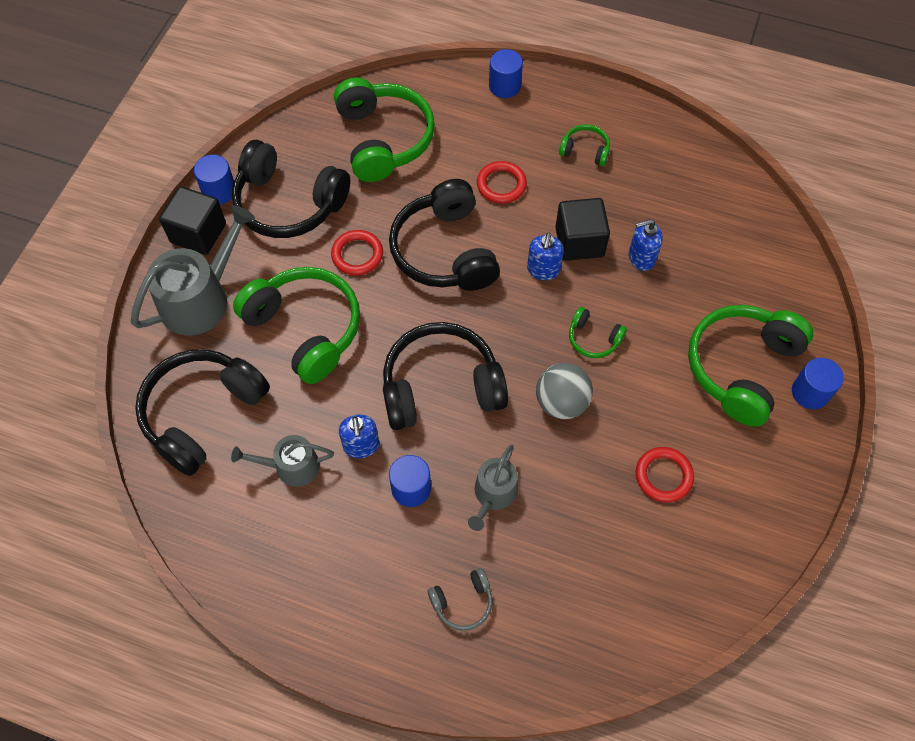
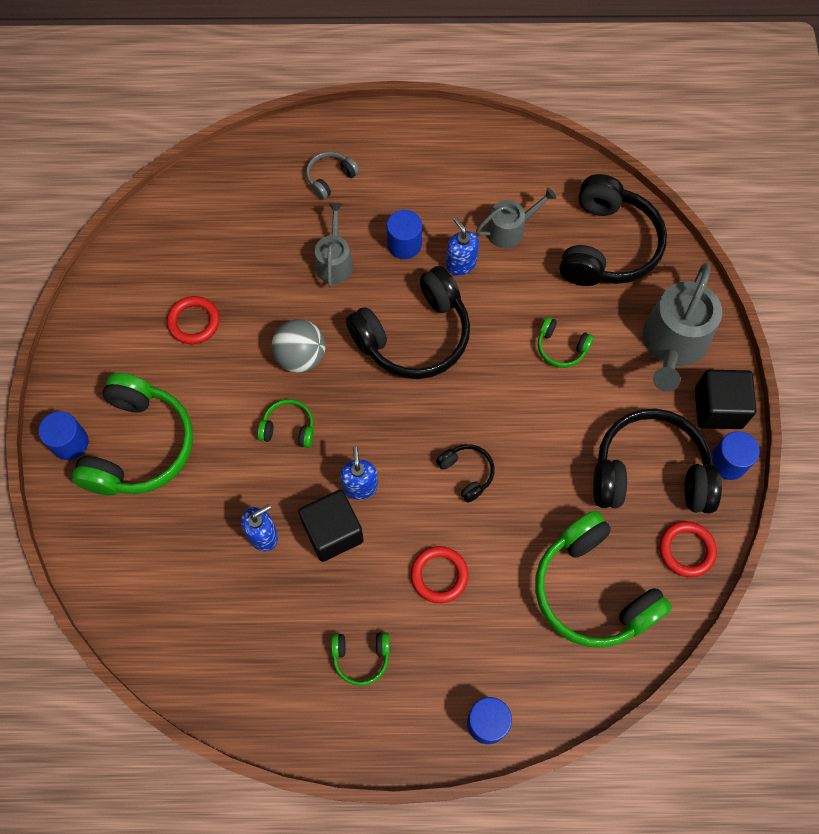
camera: 160 degrees right, 5 degrees up
(305, 329) = (561, 347): green headphones -> green headphones, size x0.46
(357, 255) = (551, 438): red ring -> red ring (686, 550)
(445, 251) = (467, 473): black headphones -> black headphones, size x0.46

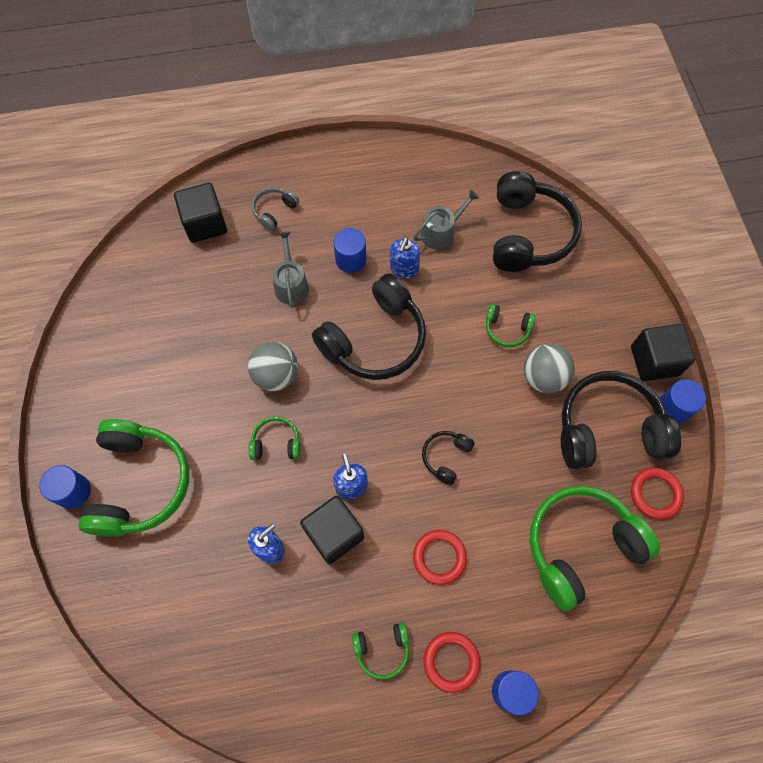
camera: 10 degrees left, 0 degrees up
(194, 322) = (172, 359): red ring -> red ring (451, 661)
(253, 181) = (205, 224): none -> black cube
(461, 264) = (404, 269): blue soap dispenser -> blue soap dispenser turned 120 degrees counterclockwise
(467, 473) = (446, 457): black headphones -> black headphones turned 105 degrees counterclockwise
(590, 406) = (543, 377): none -> grey ball
(592, 590) = (580, 546): green headphones -> green headphones turned 105 degrees clockwise
(673, 344) = (603, 310): grey watering can -> none

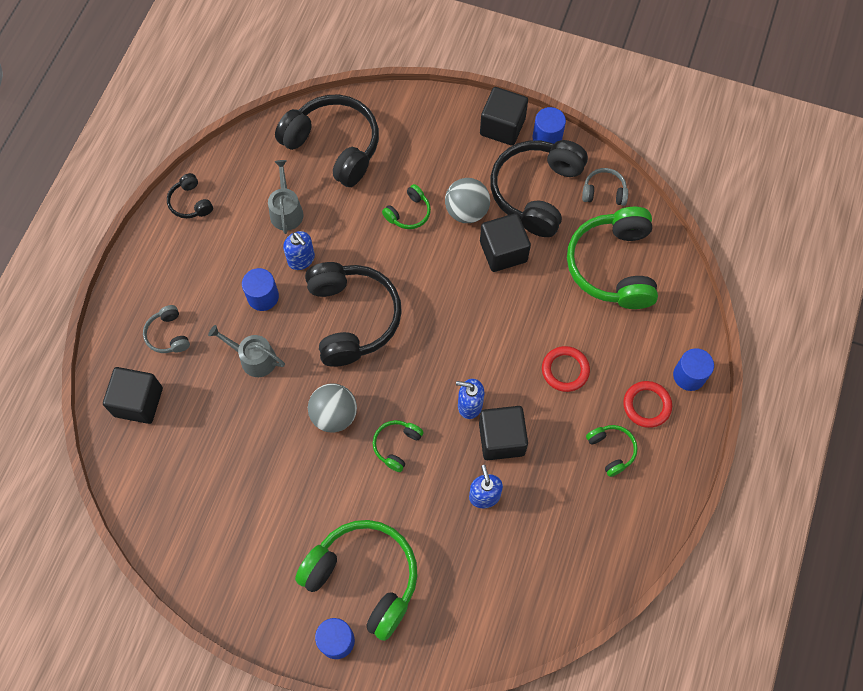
camera: 60 degrees left, 0 degrees up
(382, 649) = (611, 450): green headphones -> green headphones turned 45 degrees counterclockwise
(446, 457) = (488, 320): black headphones -> black headphones (190, 202)
(525, 432) = (503, 251): none -> black cube
(655, 494) = (604, 192): red ring -> grey headphones

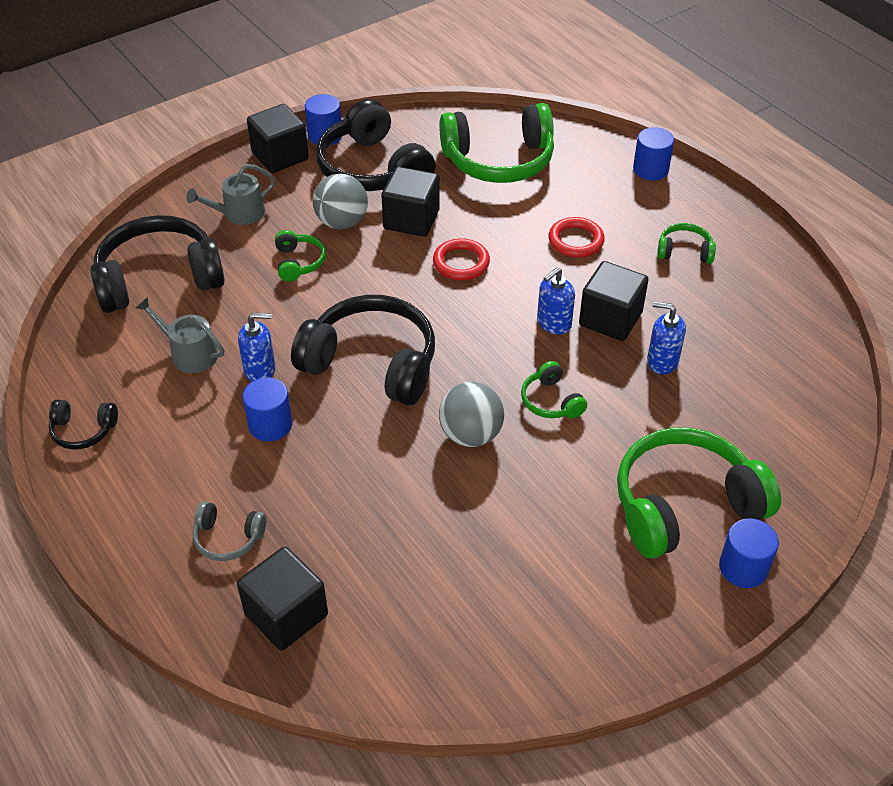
camera: 55 degrees left, 20 degrees down
(254, 358) = (337, 471): grey watering can -> grey watering can (239, 213)
(604, 192) = (419, 130): grey headphones -> none
(613, 266) = (499, 160): green headphones -> green headphones turned 45 degrees counterclockwise
(646, 405) = (657, 208): red ring -> red ring (461, 263)

